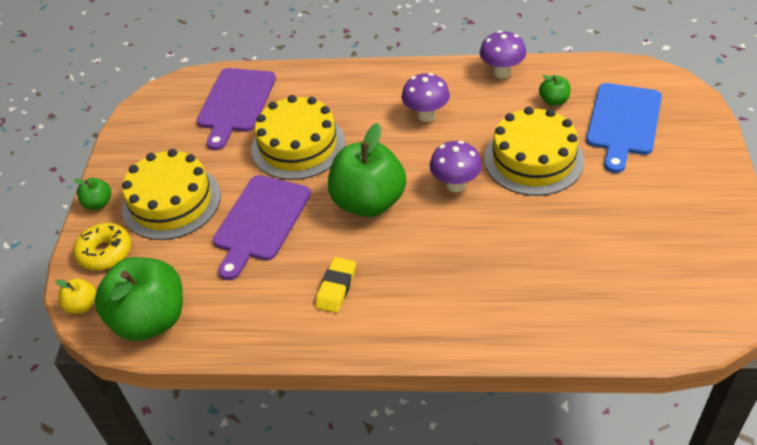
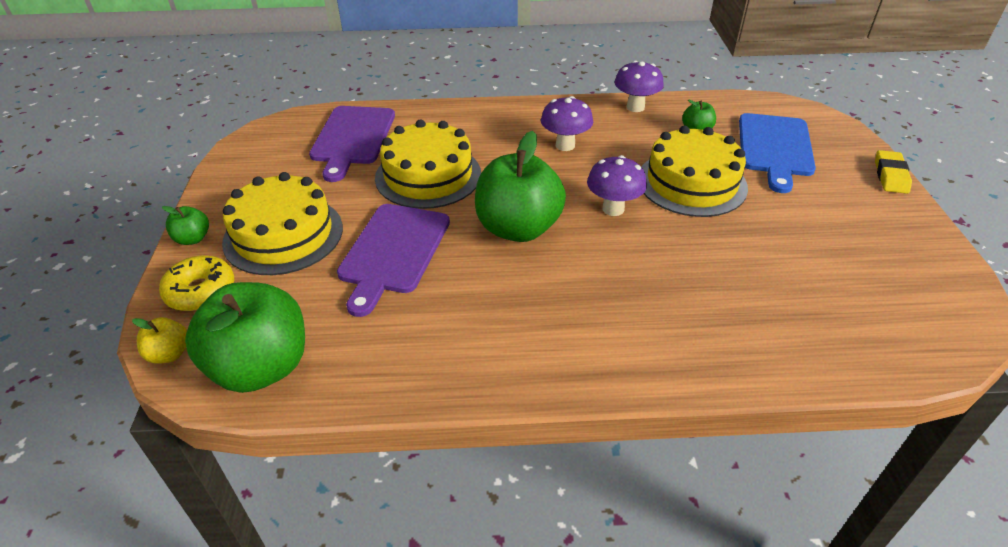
camera: 10 degrees left, 5 degrees down
(336, 287) = (496, 320): yellow eraser -> yellow eraser (890, 176)

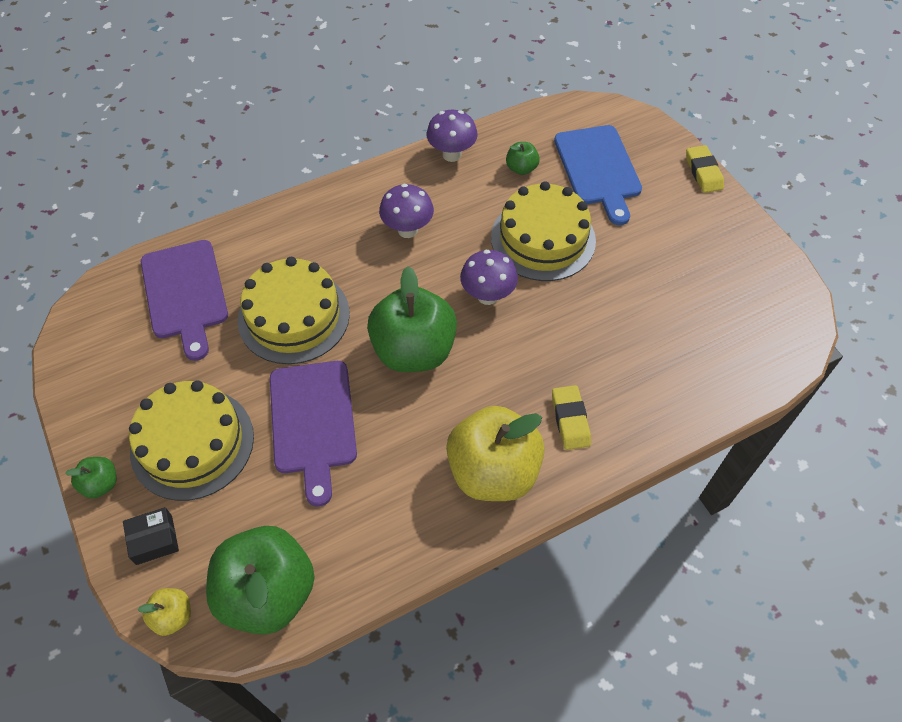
camera: 25 degrees left, 15 degrees up
(201, 291) = (154, 539): yellow donut -> black box
(538, 346) = (493, 471): none -> yellow apple
(645, 330) = (570, 420): none -> yellow eraser

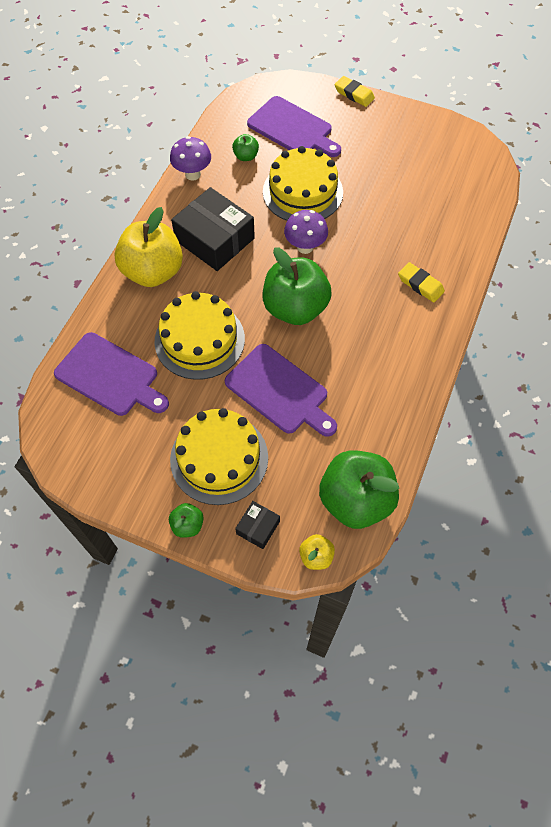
camera: 40 degrees left, 5 degrees up
(407, 230) = (215, 239): purple mushroom -> black box
(493, 471) = (408, 342): yellow apple -> yellow apple (153, 272)
(598, 169) = (292, 128): blue cutting board -> purple cutting board

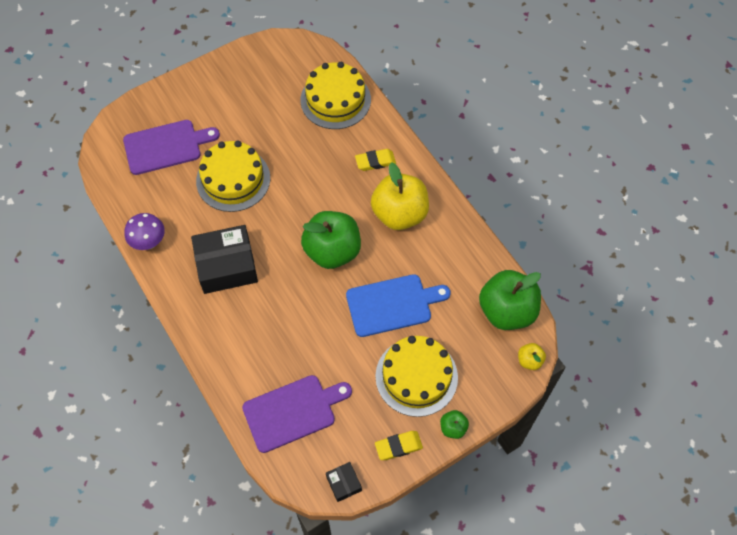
camera: 55 degrees left, 0 degrees up
(153, 272) = (221, 327): yellow apple -> yellow apple (399, 214)
(199, 340) = (309, 331): yellow cake -> yellow cake (335, 100)
(246, 156) = (165, 195): green apple -> none
(258, 527) = (485, 383): black box -> black box (343, 483)
(279, 391) = (392, 304): purple cutting board -> blue cutting board
(305, 247) = (284, 210): purple mushroom -> none
(354, 94) = (170, 85): yellow eraser -> yellow eraser (398, 446)

